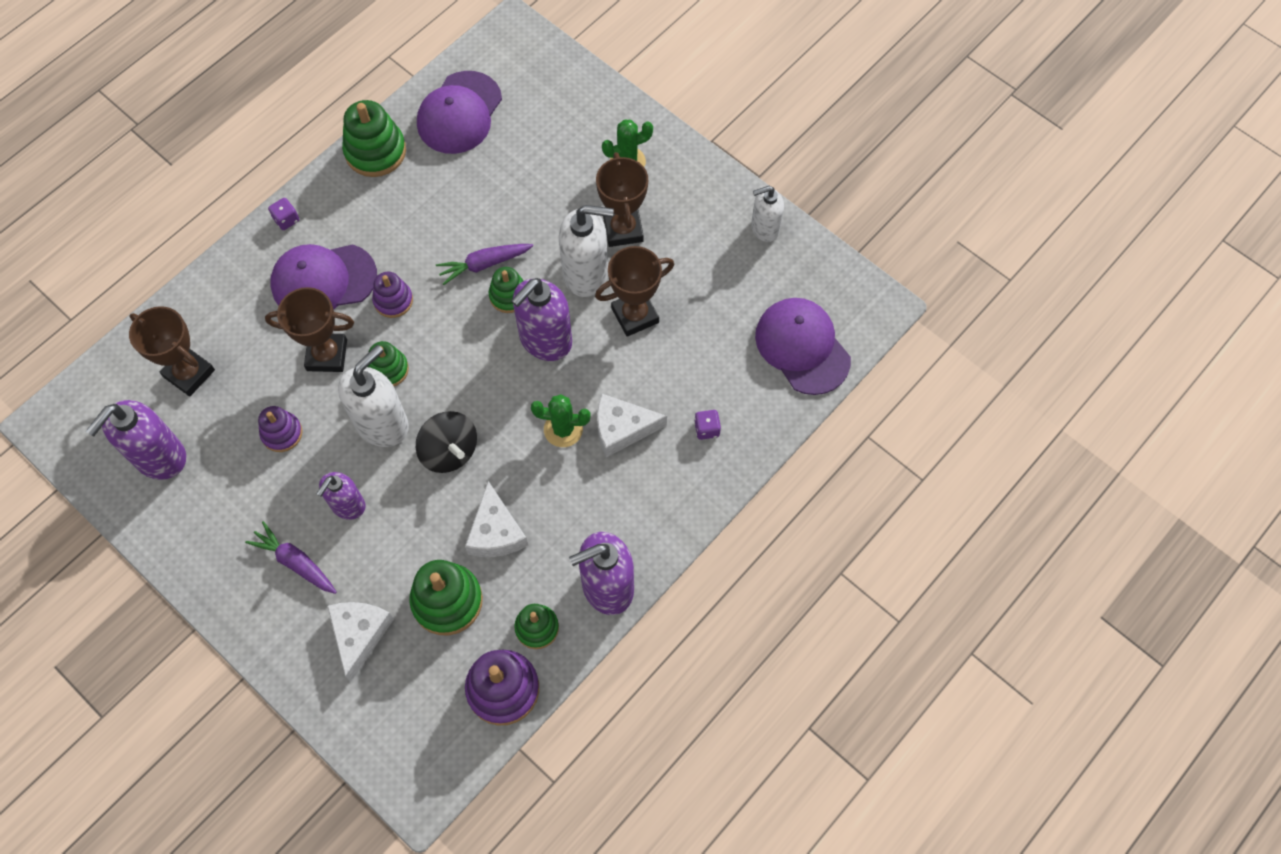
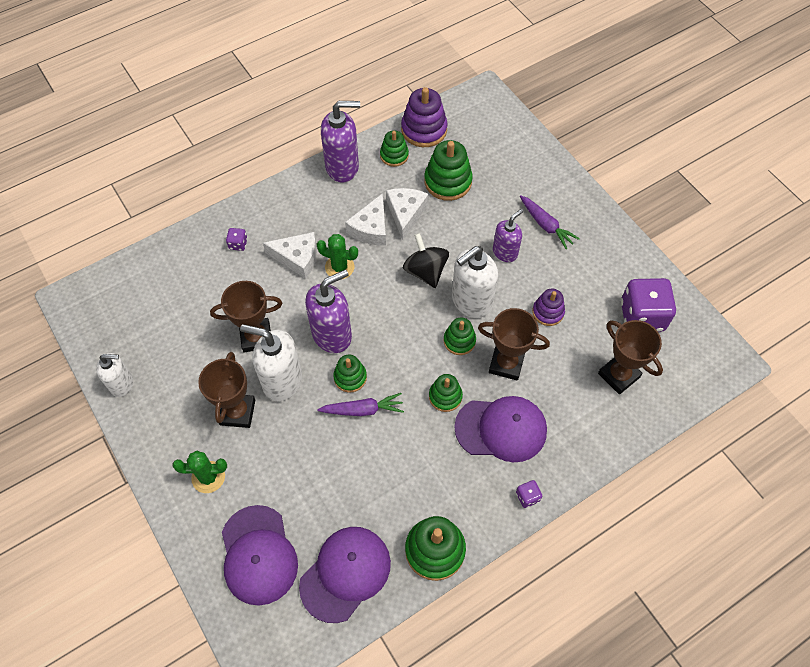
camera: 165 degrees left, 5 degrees down
(159, 457) = (642, 316): purple soap dispenser -> purple dice
(359, 634) = (508, 176): white cheese -> white cheese (371, 228)
(393, 300) = (445, 396): purple stacking toy -> green stacking toy
(802, 347) = (143, 283): purple cap -> purple cap (258, 555)

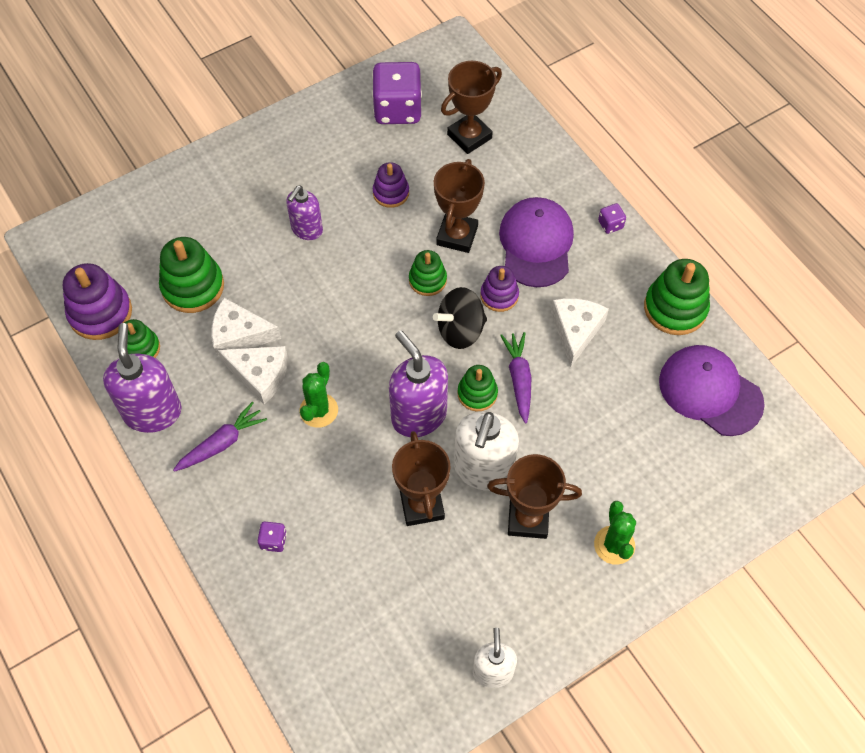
camera: 90 degrees left, 0 degrees up
(258, 555) = (701, 481): purple cap -> none
(297, 258) = (301, 462): white cheese -> white cheese (575, 331)
(425, 271) = (330, 313): black spinning top -> black spinning top (460, 330)
(445, 396) = (499, 295): green stacking toy -> purple stacking toy
(471, 301) = (374, 267): white soap dispenser -> none
(505, 252) = (307, 230): purple soap dispenser -> purple soap dispenser turned 105 degrees counterclockwise
(546, 225) = (271, 187): purple carrot -> purple carrot (222, 443)

